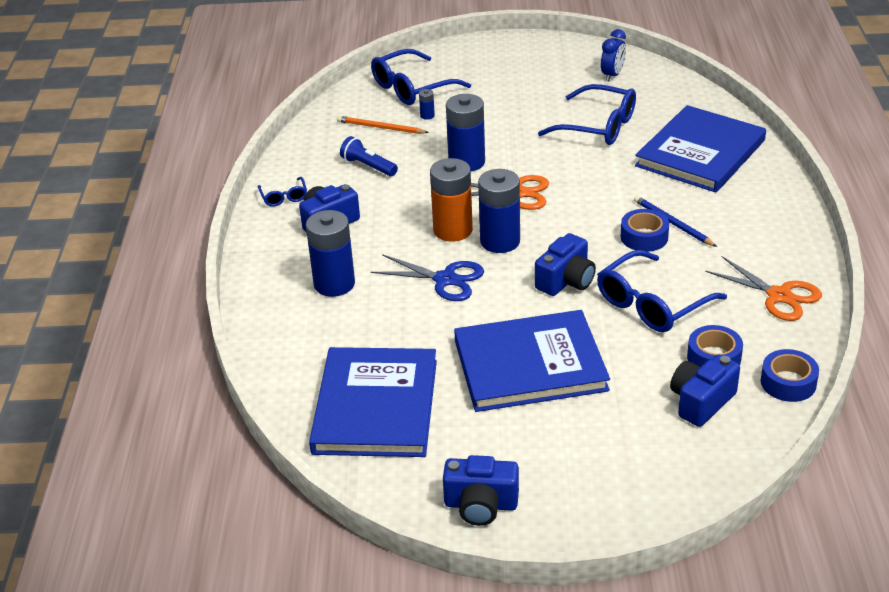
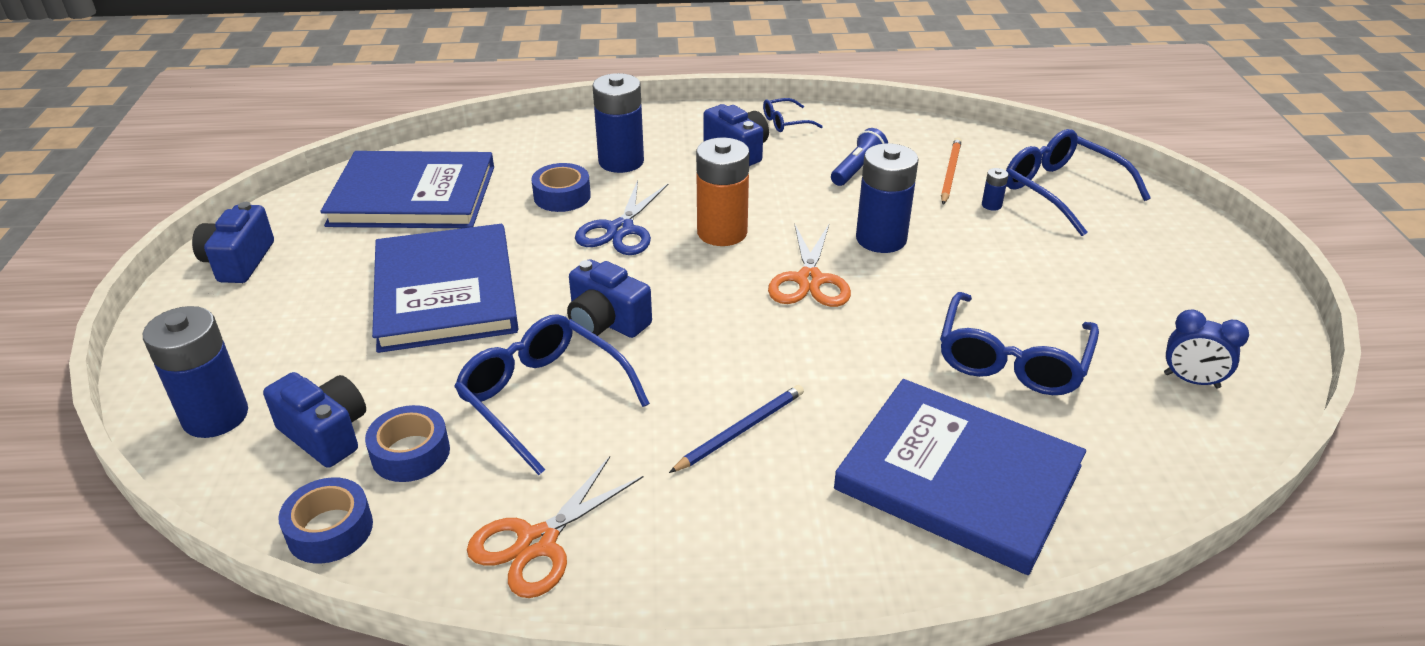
camera: 85 degrees right, 0 degrees up
(500, 241) = (697, 268): blue battery -> blue battery (215, 416)
(644, 237) = (704, 397): blue tape -> blue tape (562, 196)

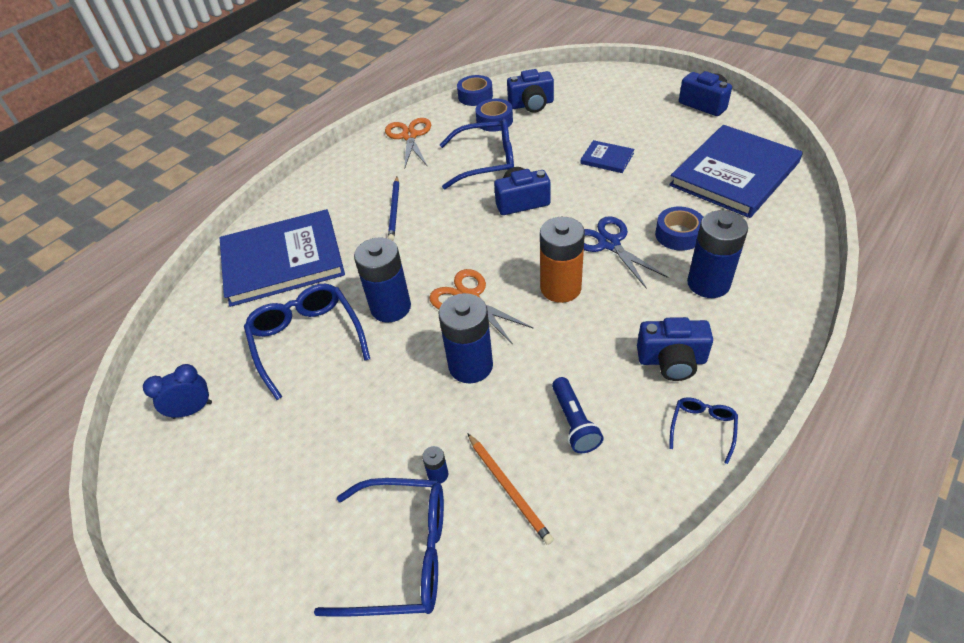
camera: 135 degrees right, 10 degrees up
(215, 416) = (574, 83): blue battery -> blue battery (390, 307)
(446, 292) = (607, 158): blue book -> blue book, size x0.43

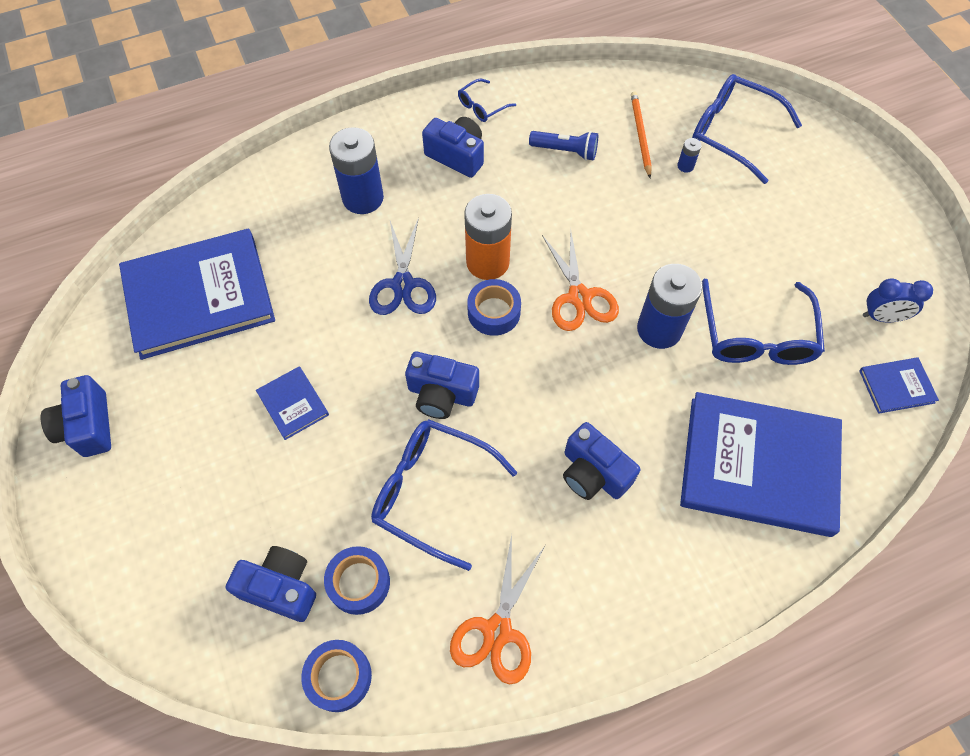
camera: 155 degrees left, 15 degrees up
(178, 357) = (896, 386): none -> blue book
(394, 210) = (593, 473): blue pencil -> blue camera
(470, 365) = (615, 232): blue battery -> none
(574, 422) = (565, 151): blue flashlight -> blue flashlight turned 90 degrees clockwise
(678, 234) = (333, 257): blue tape -> blue tape (494, 312)

